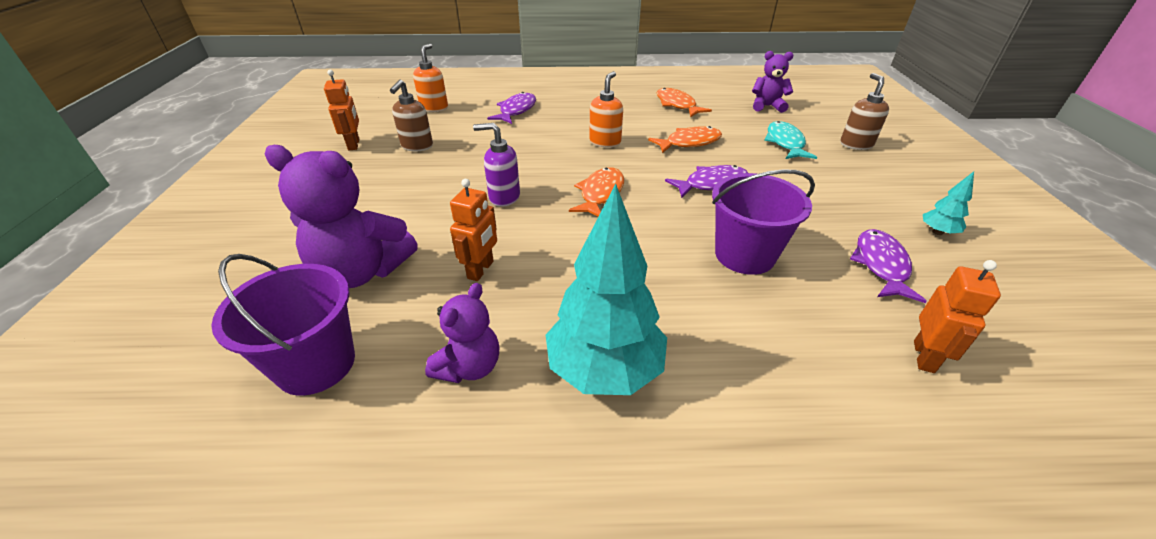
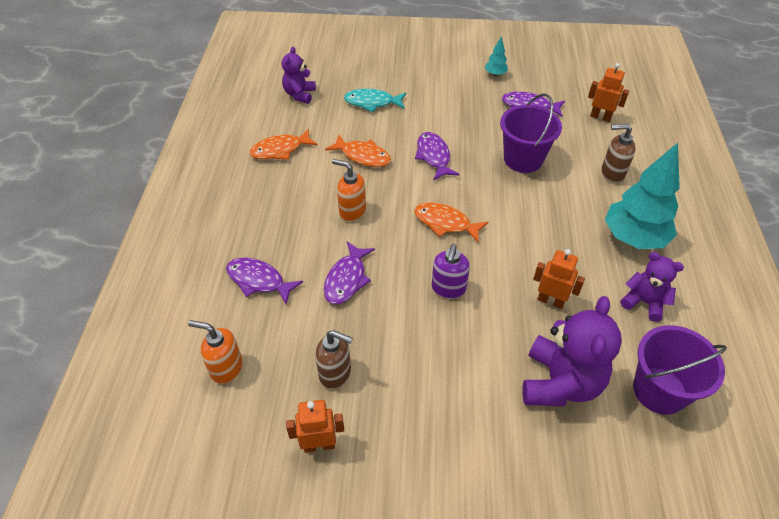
camera: 85 degrees left, 10 degrees up
(517, 145) = (347, 279): none -> purple fish
(689, 143) = (363, 156): orange fish -> orange fish turned 135 degrees clockwise
(856, 144) = (380, 69): brown soap dispenser -> brown soap dispenser (612, 173)

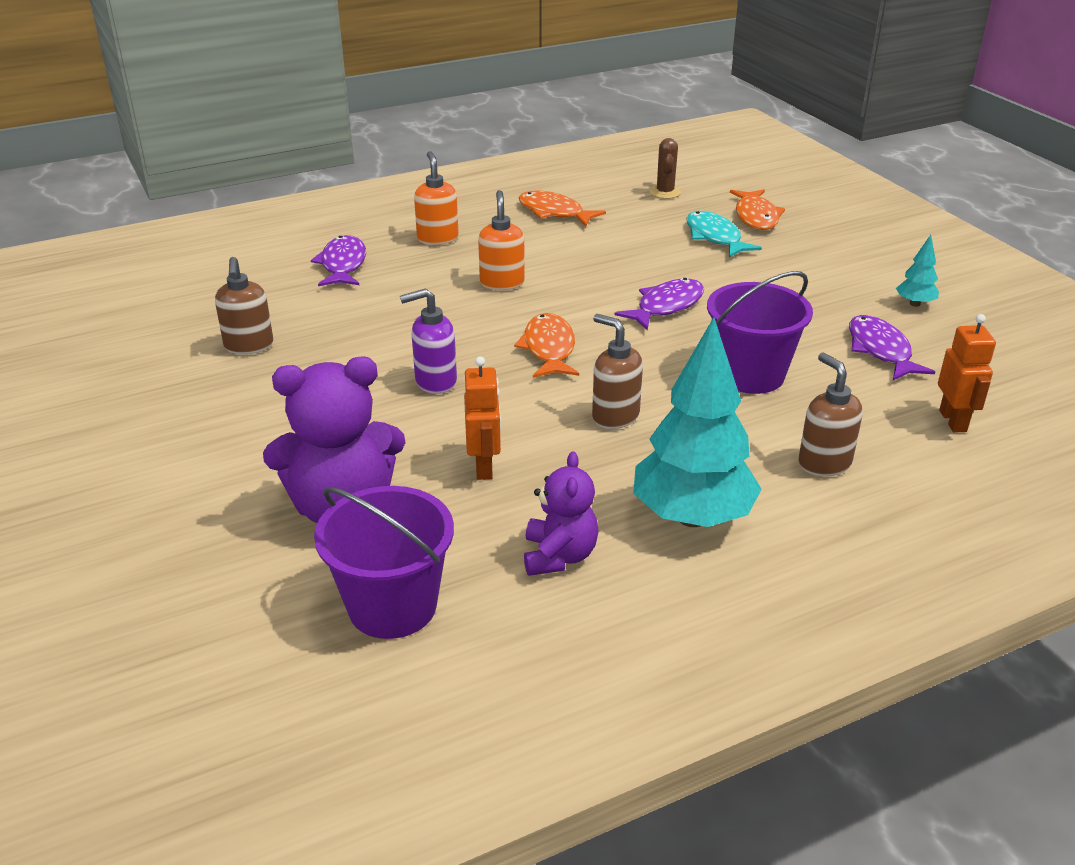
camera: 60 degrees right, 15 degrees down
(226, 368) = (215, 286): orange soap dispenser -> orange soap dispenser (437, 238)
(299, 95) = (665, 192): purple teddy bear -> brown cactus
(319, 445) = (149, 365): orange robot -> none
(347, 279) = (390, 312): purple fish -> none
(363, 156) = (606, 261): orange fish -> orange fish (756, 217)
(531, 226) = (615, 416): none -> brown soap dispenser

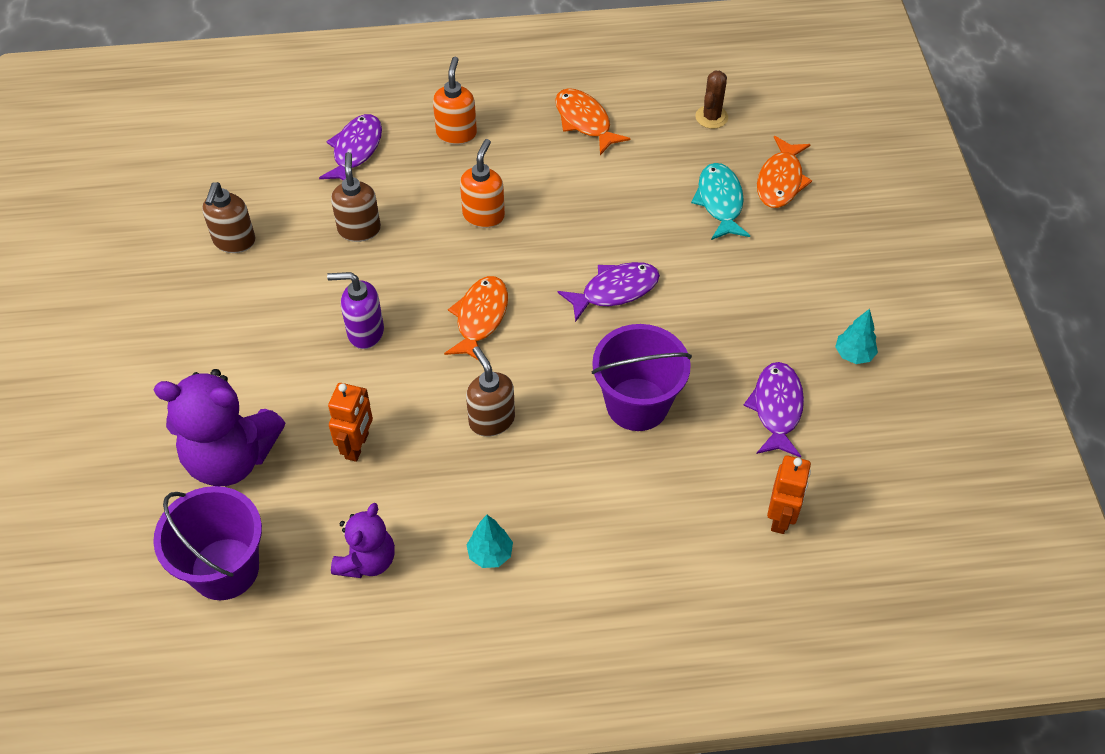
camera: 20 degrees right, 20 degrees up
(692, 517) = (490, 554): turquoise tree -> turquoise tree, size x0.44
(824, 463) = (634, 530): brown soap dispenser -> brown soap dispenser (359, 229)

